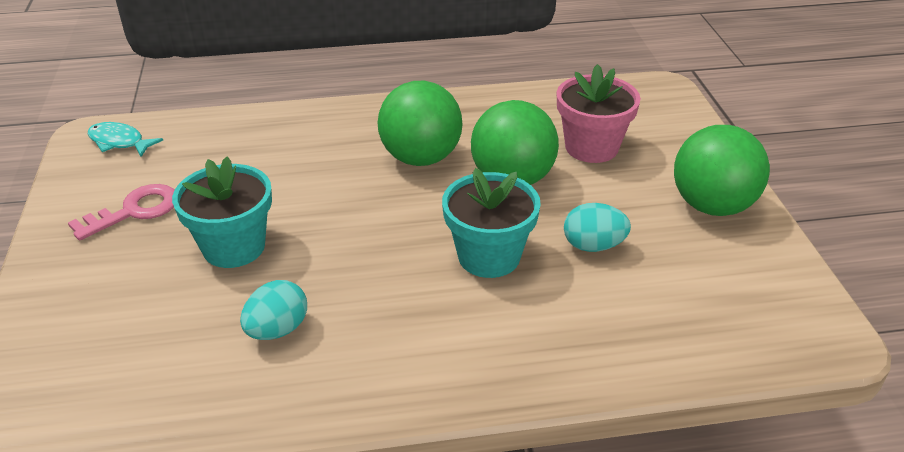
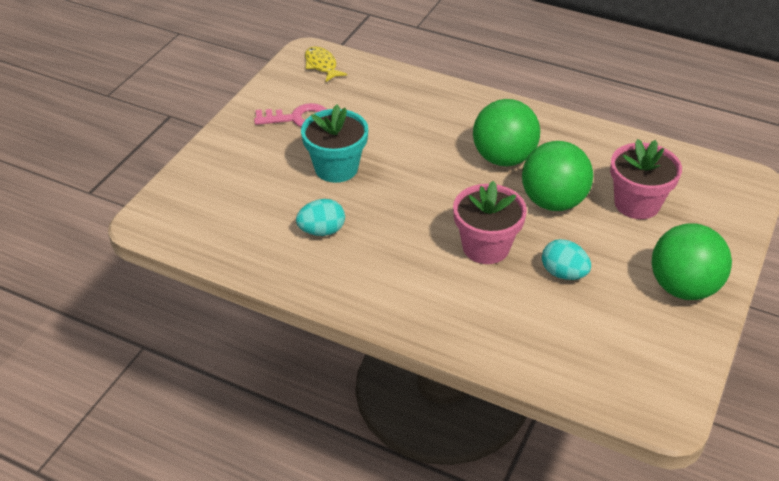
camera: 35 degrees right, 5 degrees up
(119, 142) = (322, 65): turquoise fish -> yellow fish
(489, 256) = (486, 247): turquoise flower pot -> pink flower pot

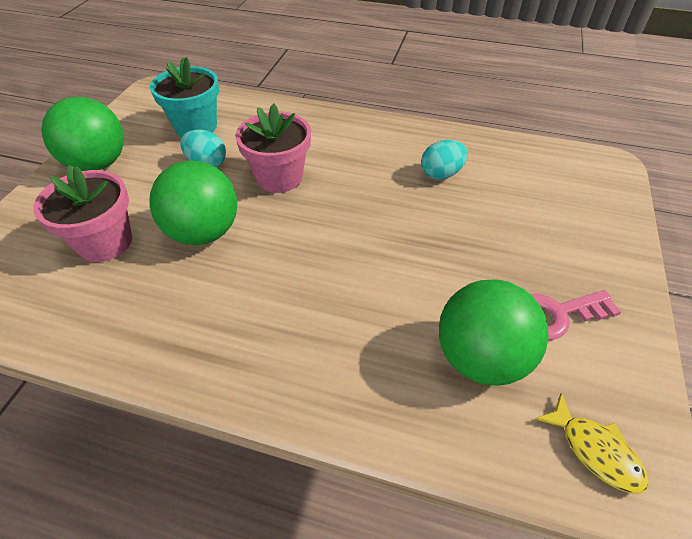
camera: 170 degrees right, 5 degrees up
(336, 168) = (462, 243): turquoise flower pot -> turquoise flower pot (196, 126)
(503, 158) = (258, 285): green ball -> green ball (480, 358)

